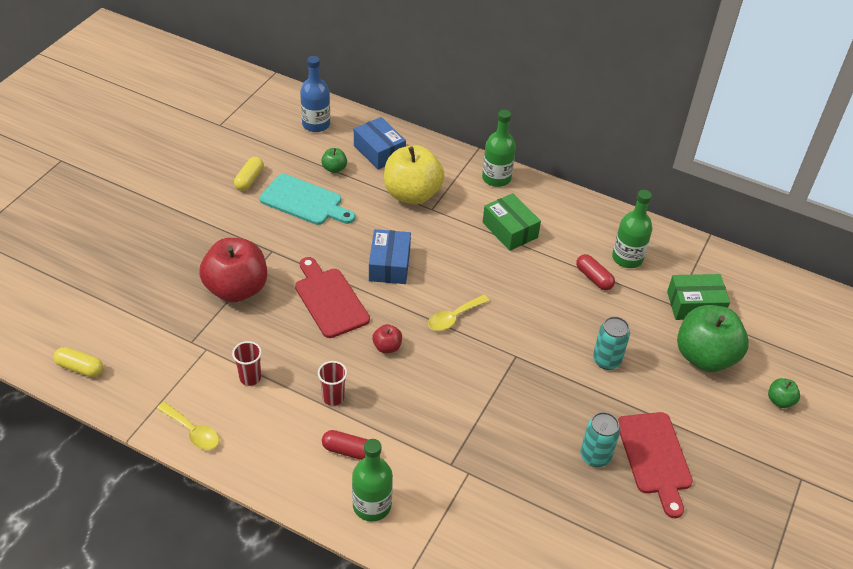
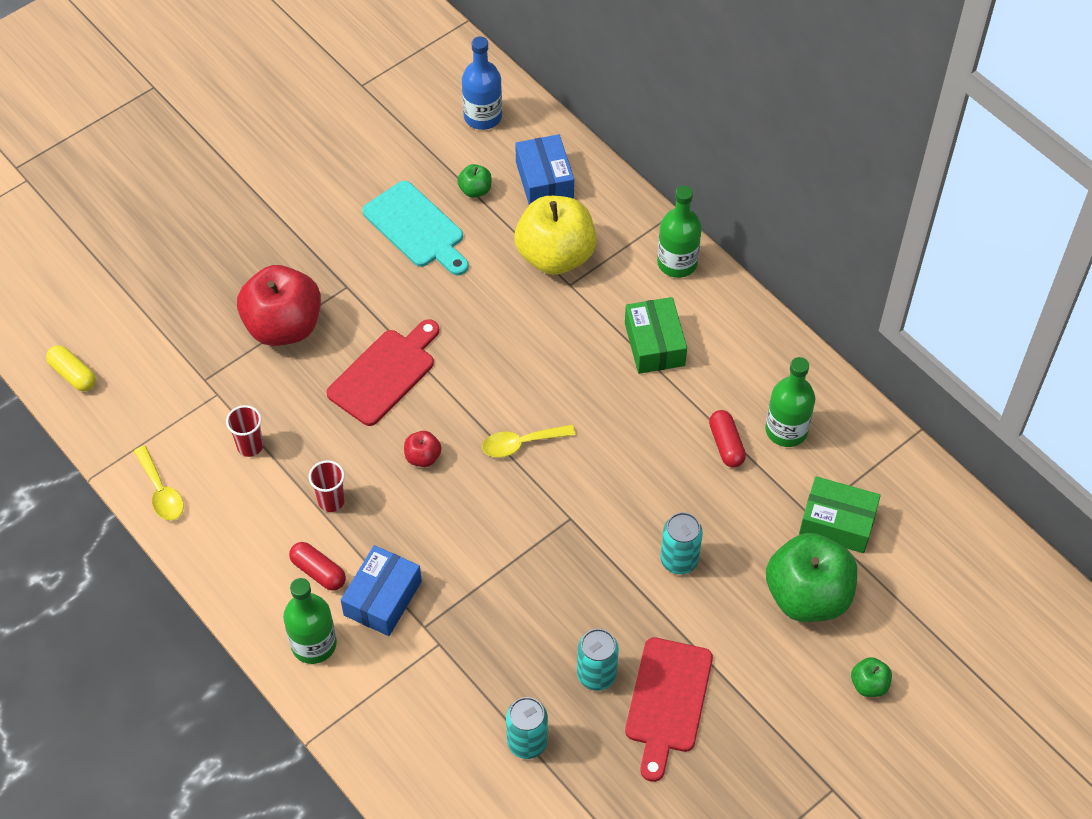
camera: 25 degrees right, 10 degrees up
(249, 179) = (363, 177): yellow capsule -> none
(330, 300) = (385, 374): red cutting board -> red cutting board turned 45 degrees clockwise
(389, 265) = (478, 348): blue box -> blue box (382, 598)
(573, 522) = (527, 742): none -> turquoise can

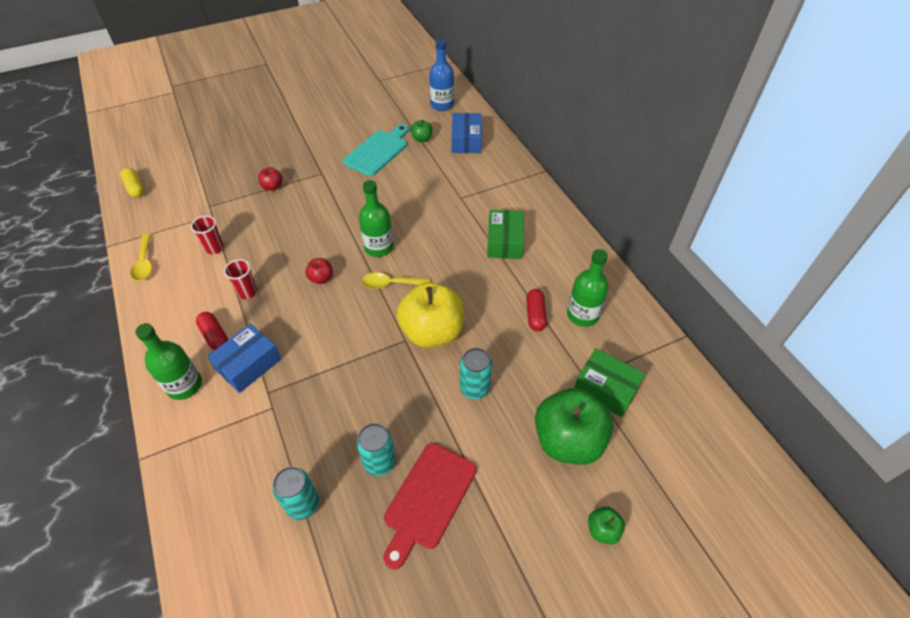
camera: 15 degrees right, 5 degrees down
(283, 326) = (272, 187): red apple -> red apple, size x0.44
(385, 374) = (321, 224): red cutting board -> none
(416, 228) = (378, 151): turquoise cutting board -> turquoise cutting board turned 120 degrees counterclockwise
(555, 256) = (457, 181): yellow apple -> yellow apple (432, 332)
(677, 263) = (535, 198): green bottle -> green bottle (378, 247)

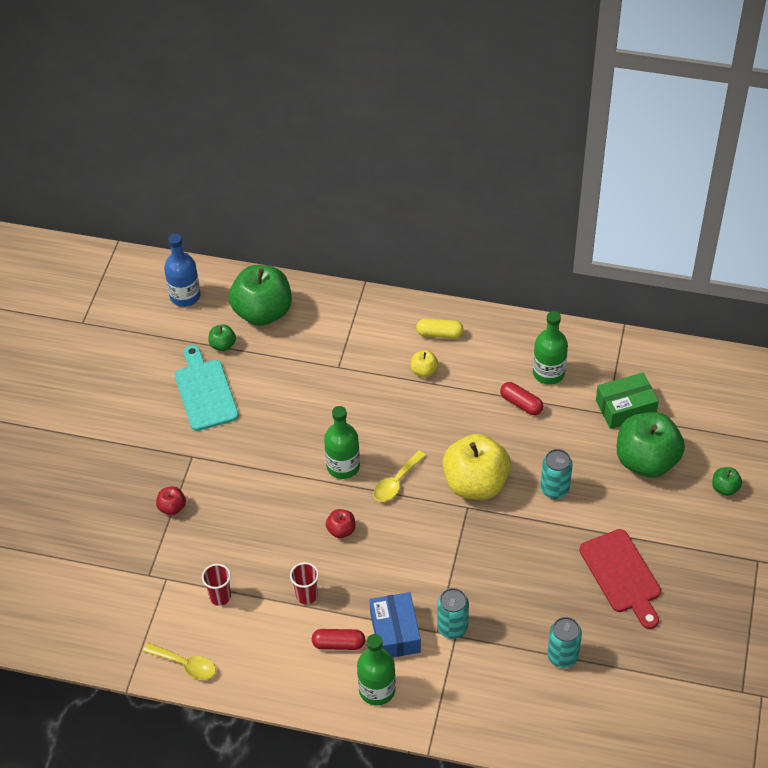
camera: 50 degrees left, 0 degrees up
(135, 188) = (51, 630): yellow capsule -> yellow capsule (439, 334)
(379, 462) = (567, 588): turquoise can -> turquoise can (452, 627)
(466, 141) = (263, 312): blue box -> green apple
(504, 242) = (424, 371): green box -> yellow apple

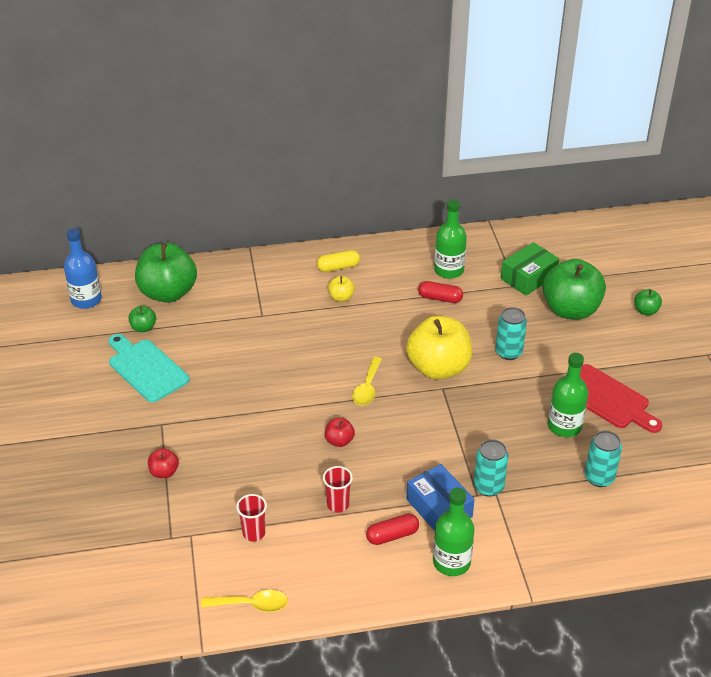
camera: 25 degrees left, 10 degrees down
(343, 466) = (311, 390): green bottle -> green bottle (564, 426)

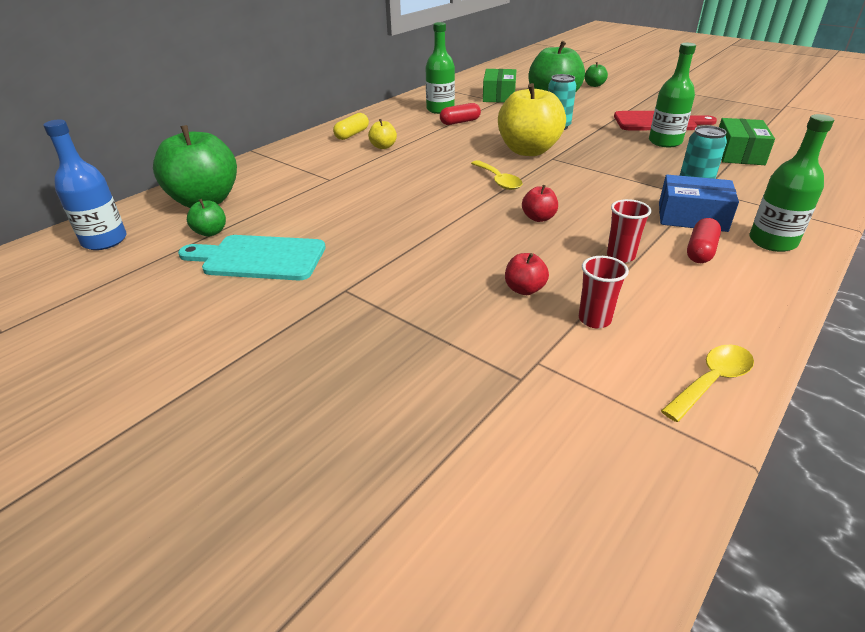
camera: 40 degrees left, 5 degrees down
(164, 472) = (413, 326): red apple -> red apple (524, 289)
(599, 478) = (738, 154): turquoise can -> green box

